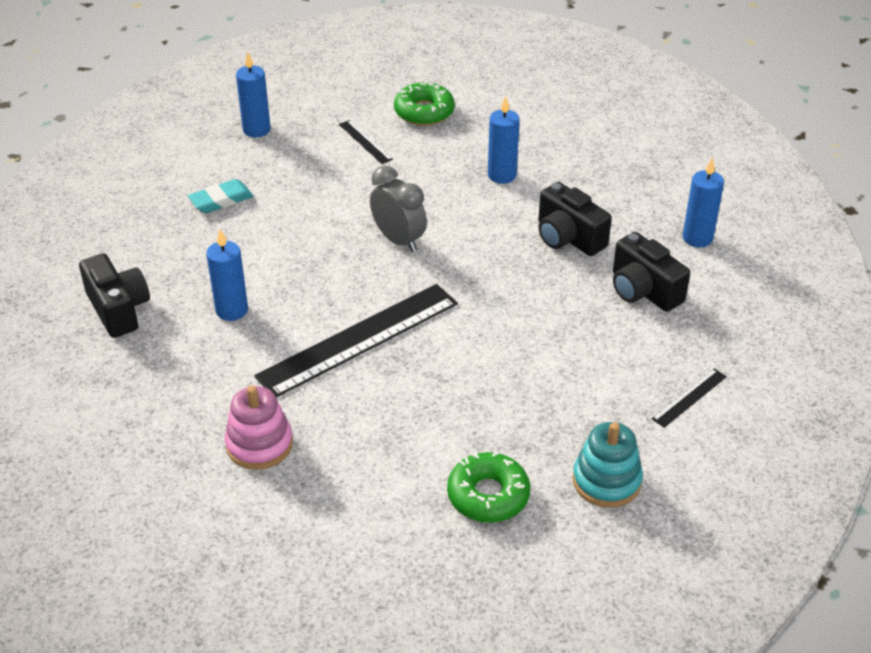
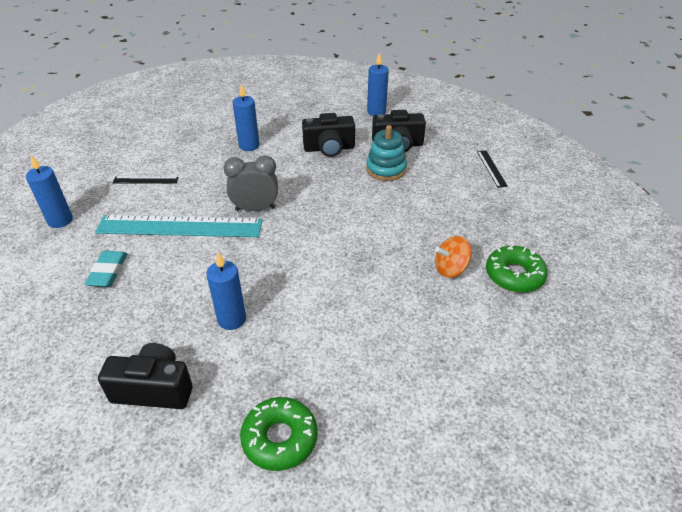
camera: 55 degrees left, 0 degrees up
(259, 444) = (385, 367): pink stacking toy -> none
(321, 206) = (180, 226): none -> turquoise ruler
(359, 339) = (328, 268): black ruler -> none
(424, 112) = (153, 146): green donut -> green donut (280, 438)
(447, 436) = (450, 269): none -> orange spinning top
(606, 481) = (533, 224): turquoise stacking toy -> turquoise stacking toy (386, 169)

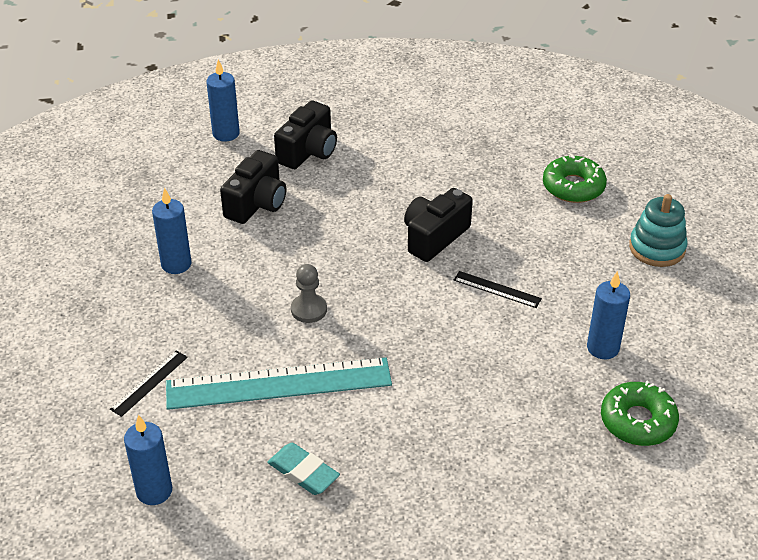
camera: 55 degrees left, 0 degrees up
(154, 389) = (517, 488): black camera -> black camera (434, 237)
(180, 226) = (278, 383): turquoise ruler -> turquoise ruler turned 45 degrees clockwise
(231, 319) = (469, 397): blue candle -> blue candle (603, 348)
(255, 209) = (309, 310): grey clock -> grey pawn
(386, 169) = (342, 182): turquoise stacking toy -> turquoise stacking toy (657, 248)
(450, 269) = (532, 219): orange spinning top -> none
(491, 168) = (417, 113): black ruler -> black ruler (497, 289)

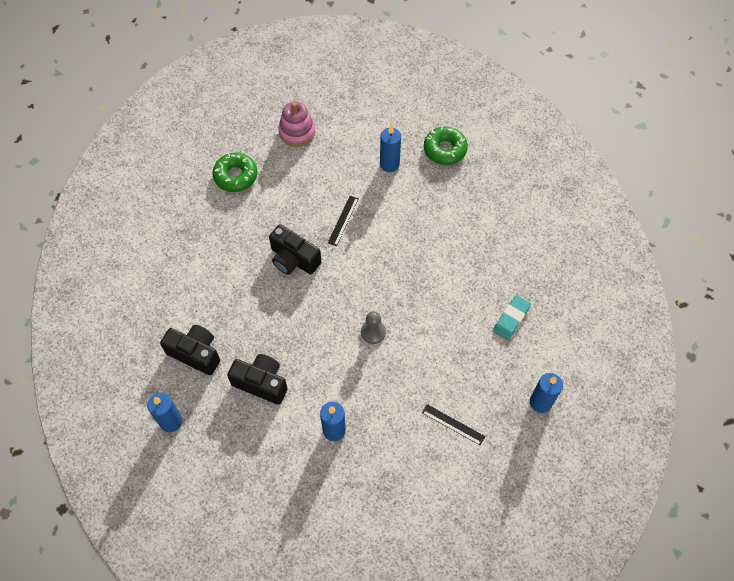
camera: 95 degrees left, 20 degrees up
(278, 383) = (442, 342): turquoise ruler -> none
(657, 248) = (297, 132): turquoise stacking toy -> pink stacking toy

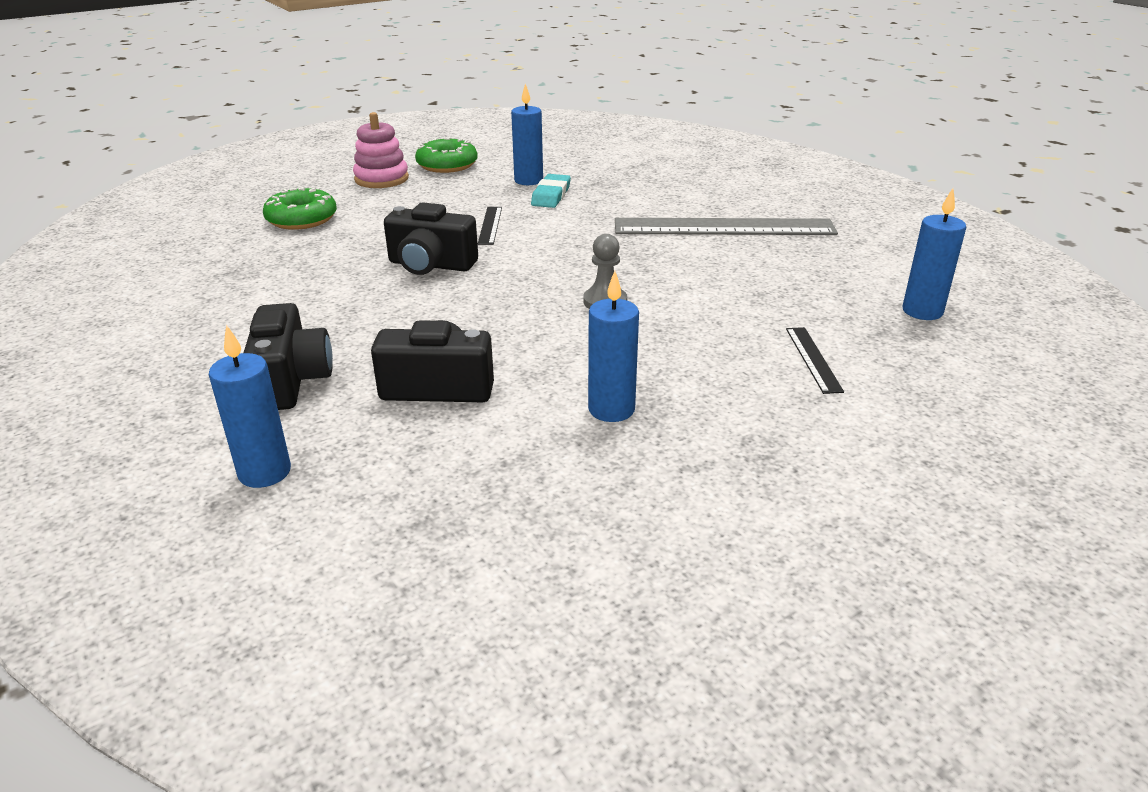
camera: 20 degrees left, 30 degrees down
(195, 353) = (291, 381): black camera -> black camera turned 75 degrees clockwise
(445, 149) = (595, 163): green donut -> green donut (447, 165)
(453, 424) = (813, 359): black ruler -> black ruler turned 75 degrees clockwise
(483, 270) = (724, 227): none -> grey ruler
(511, 319) = (802, 255): turquoise eraser -> turquoise eraser (551, 195)

